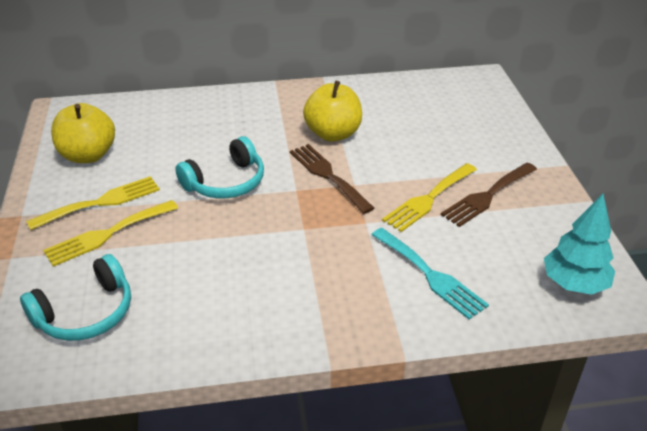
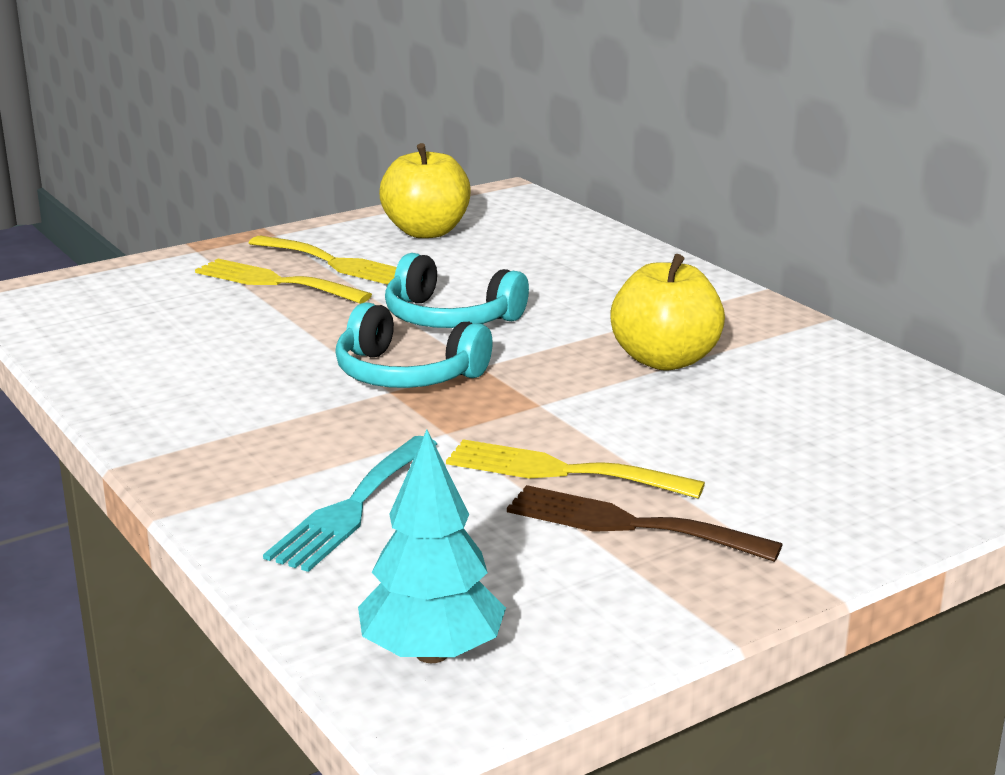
camera: 65 degrees right, 15 degrees down
(86, 313) = (125, 309): turquoise headphones -> turquoise headphones (406, 374)
(328, 175) = (541, 380): brown fork -> none

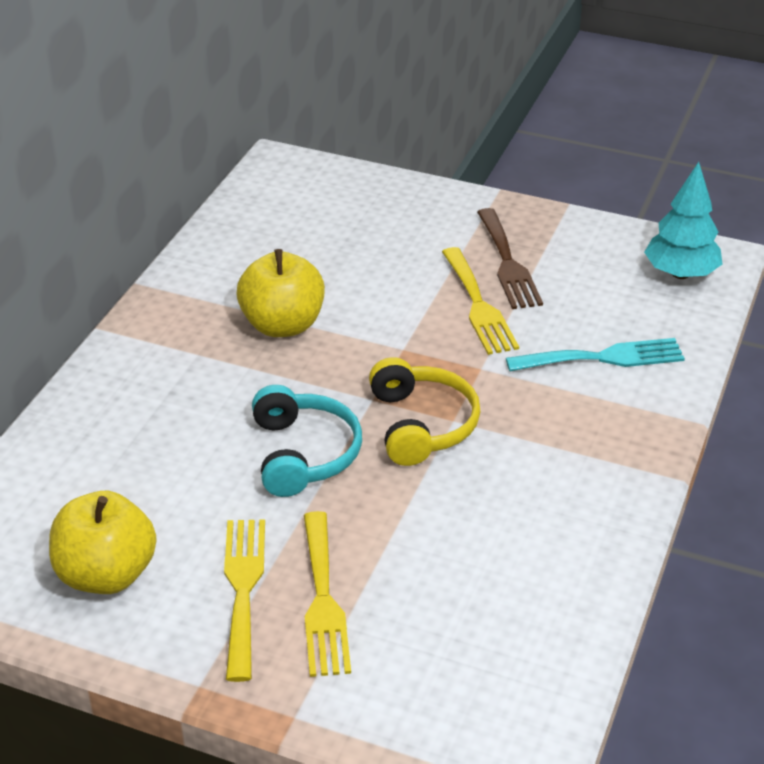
camera: 125 degrees left, 15 degrees up
(406, 374) = (421, 425): turquoise headphones -> yellow headphones

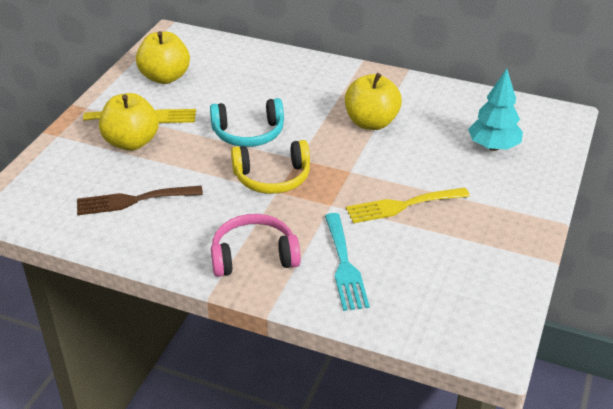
camera: 90 degrees right, 0 degrees up
(323, 600) = (131, 142): yellow fork -> yellow apple
(508, 263) = (458, 222): brown fork -> brown fork (133, 200)
(599, 439) = (254, 256): none -> pink headphones
(680, 273) = (462, 322): turquoise tree -> turquoise tree (493, 147)

